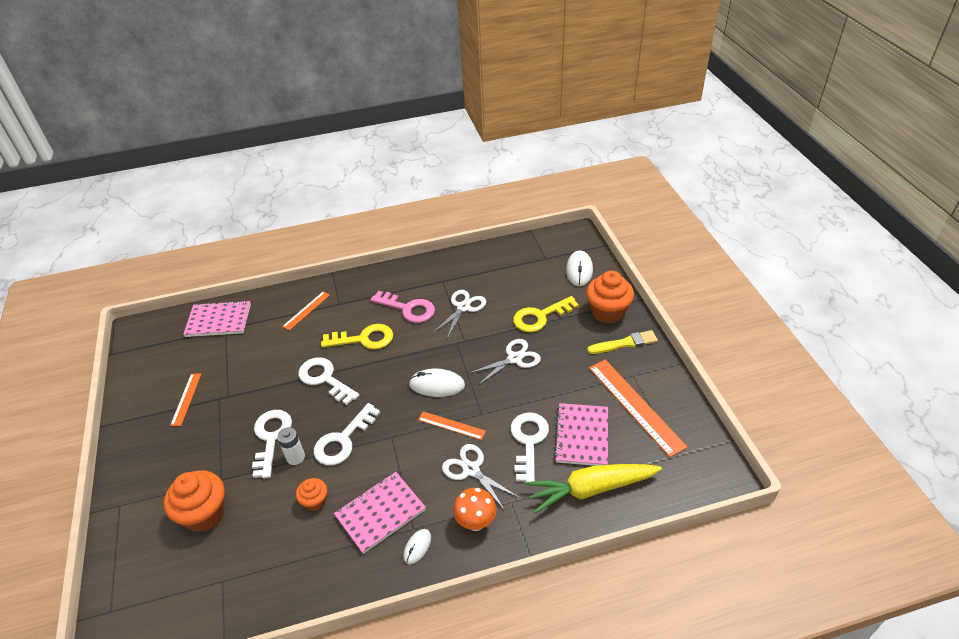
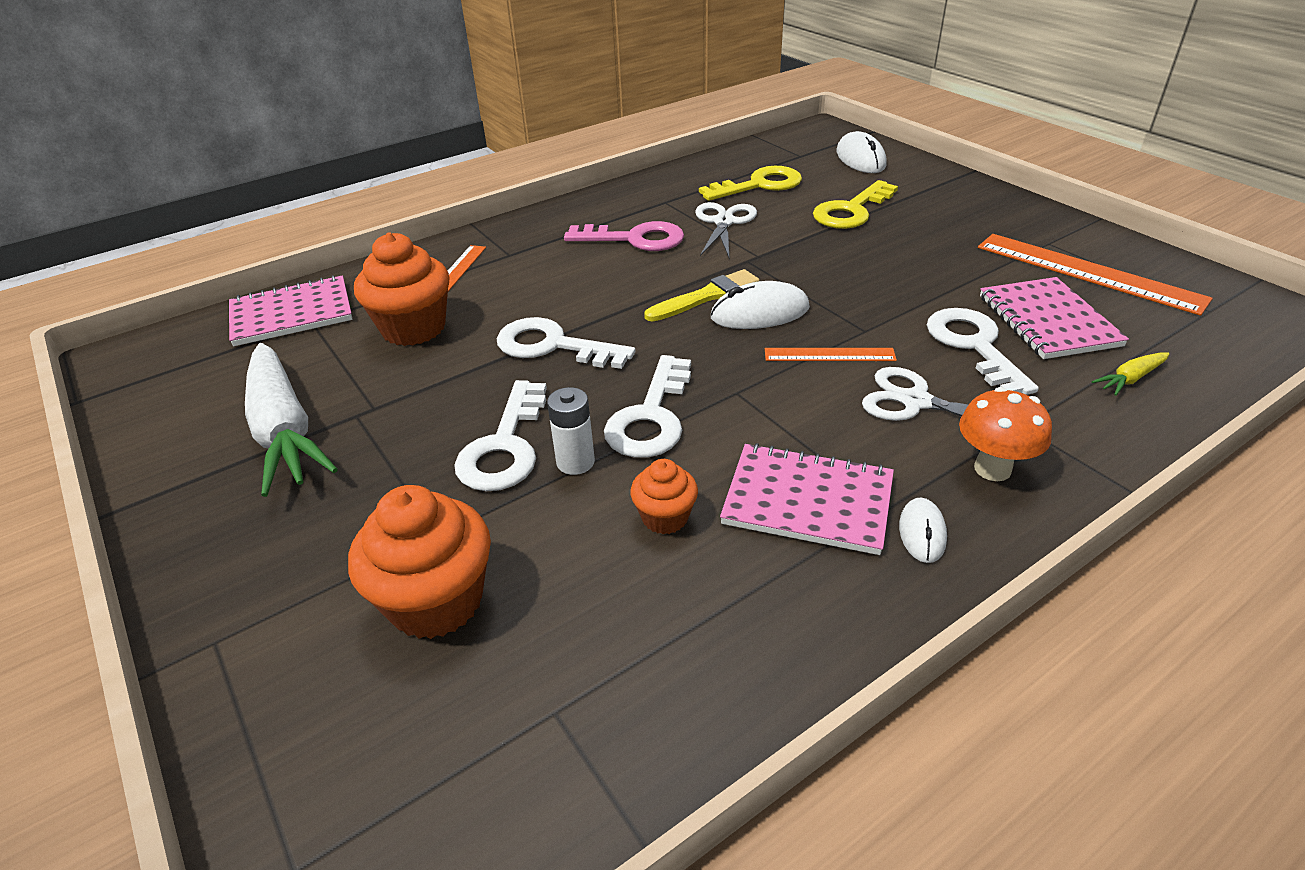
camera: 20 degrees left, 5 degrees down
(186, 399) = (284, 431): orange ruler -> white carrot
(271, 438) = (505, 446): white key -> white key turned 150 degrees counterclockwise
(364, 339) = (587, 285): yellow key -> yellow key (759, 185)
(380, 513) = (808, 501): pink notebook -> pink notebook turned 75 degrees clockwise
(514, 358) = (856, 260): white scissors -> none
(590, 489) = (1130, 379): yellow carrot -> yellow carrot, size x0.42
(607, 312) = (943, 189): orange cupcake -> orange cupcake (413, 328)
(624, 343) = (1001, 214): yellow brush -> yellow brush (706, 296)

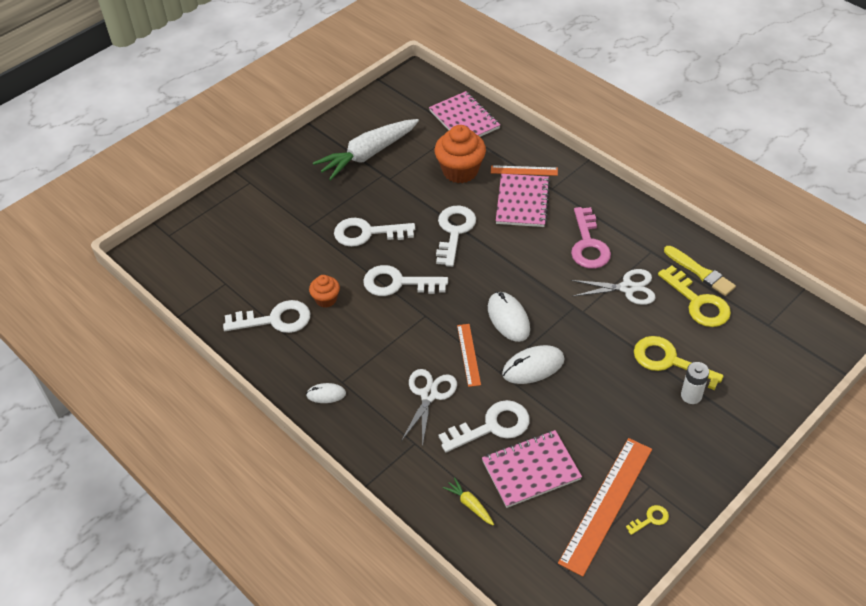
camera: 80 degrees right, 10 degrees up
(436, 601) = (272, 236): orange cupcake -> none
(575, 462) = (359, 261): white battery -> white battery (691, 395)
(704, 608) = (275, 320): none -> white key
(706, 296) = (522, 290): yellow brush -> yellow brush (700, 272)
(808, 501) = (342, 350): pink notebook -> pink notebook (522, 202)
(860, 159) = (776, 366): white mouse -> white mouse (533, 367)
(992, 469) = (375, 426): orange mushroom -> none
(1100, 247) = (650, 519): none -> yellow key

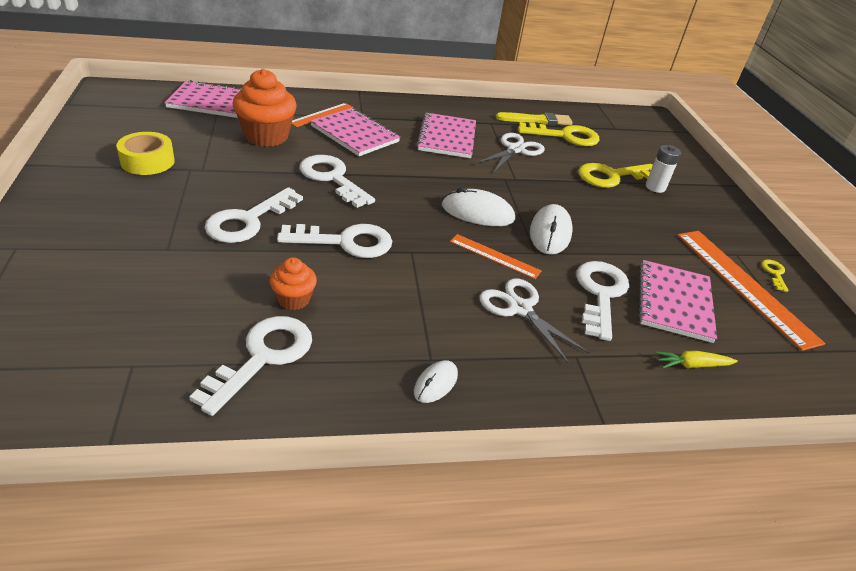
camera: 60 degrees left, 10 degrees down
(368, 155) = (147, 161): white carrot -> yellow tape
(398, 283) = (345, 242): white key -> white key turned 135 degrees counterclockwise
(588, 244) = (447, 137): pink key -> pink notebook

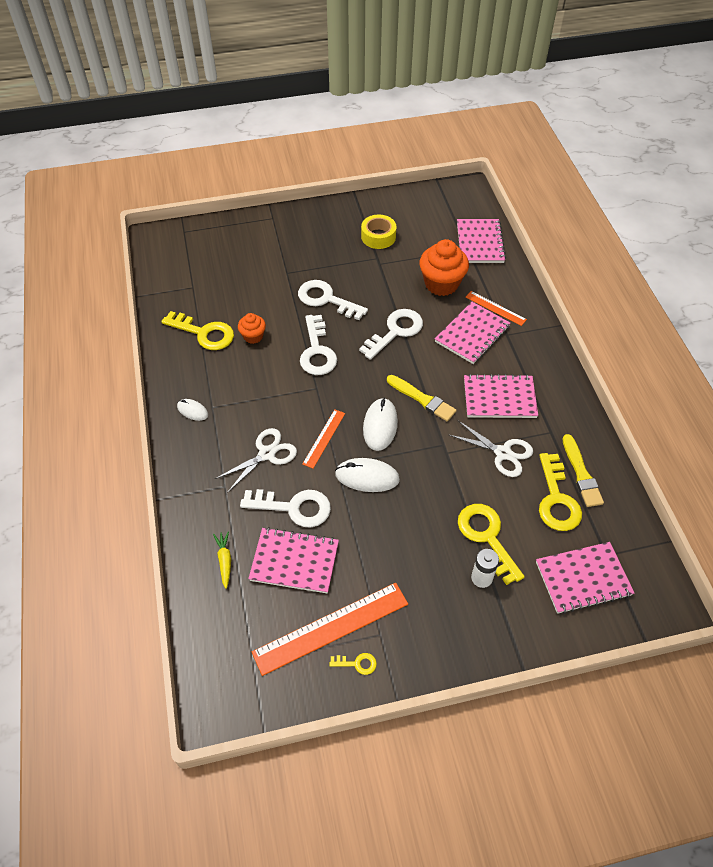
camera: 90 degrees right, 15 degrees up
(263, 357) = (204, 333): white key -> yellow key
(442, 179) = (422, 399): none -> yellow brush
(641, 142) = (583, 579): none -> pink notebook

